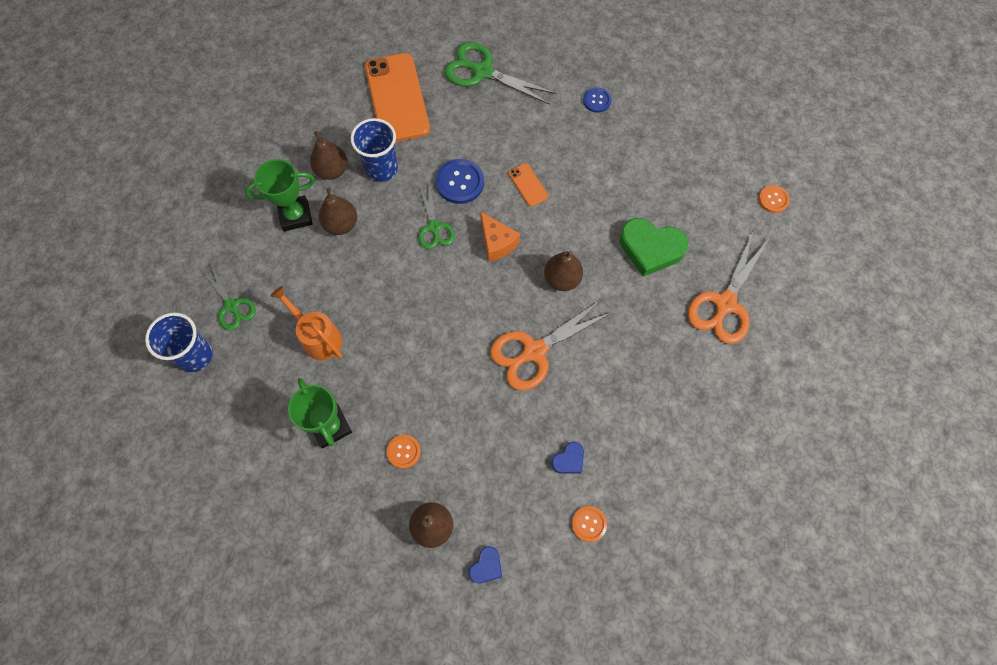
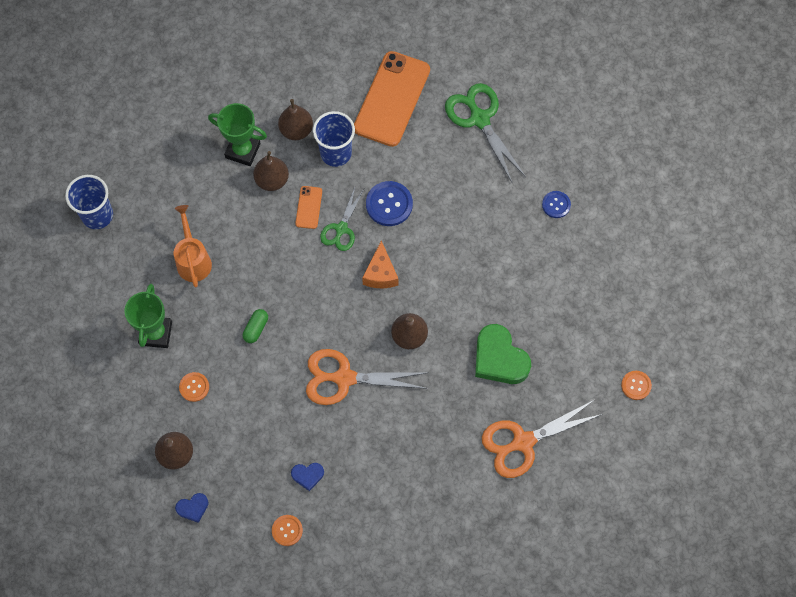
camera: 35 degrees right, 0 degrees up
(231, 306) = (148, 193): green scissors -> none
(422, 360) = (256, 328): none -> green capsule
(528, 185) = (442, 241): orange phone -> orange phone (309, 207)

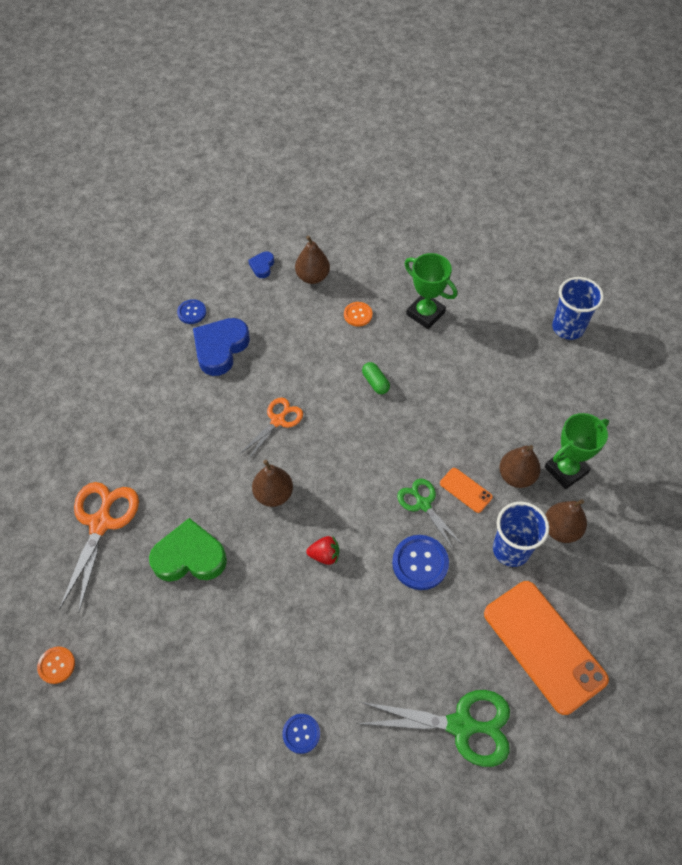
camera: 125 degrees right, 10 degrees down
(193, 259) = (475, 372): orange watering can -> none
(287, 530) = (192, 312): orange button -> blue button
(308, 475) = (220, 348): blue heart -> blue heart, size x2.04
(344, 378) = (278, 421): orange scissors -> orange scissors, size x0.61
(380, 273) = (352, 509): orange cheese -> none
(430, 269) = (324, 555): none -> red strawberry

